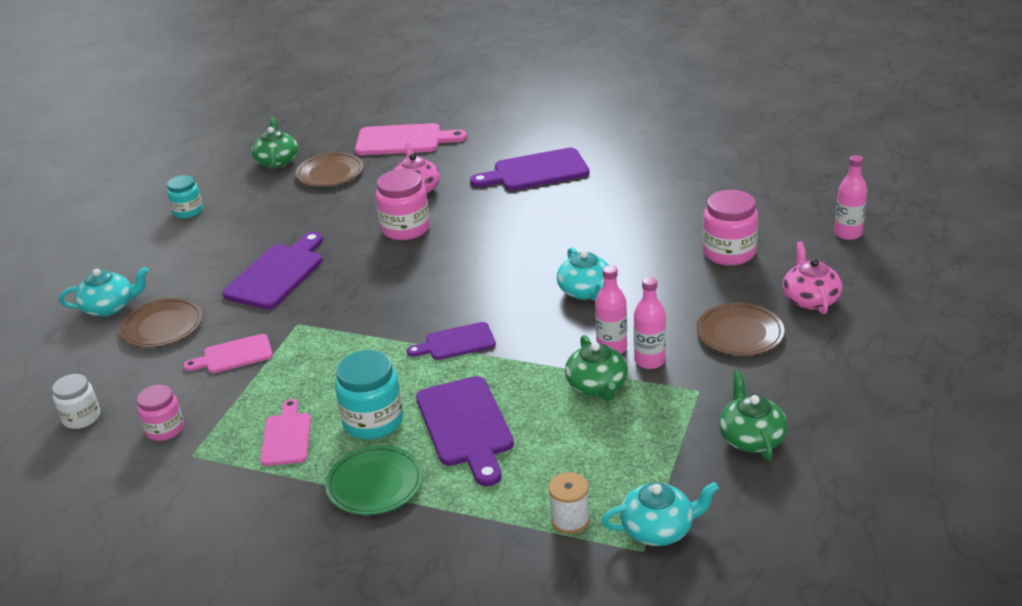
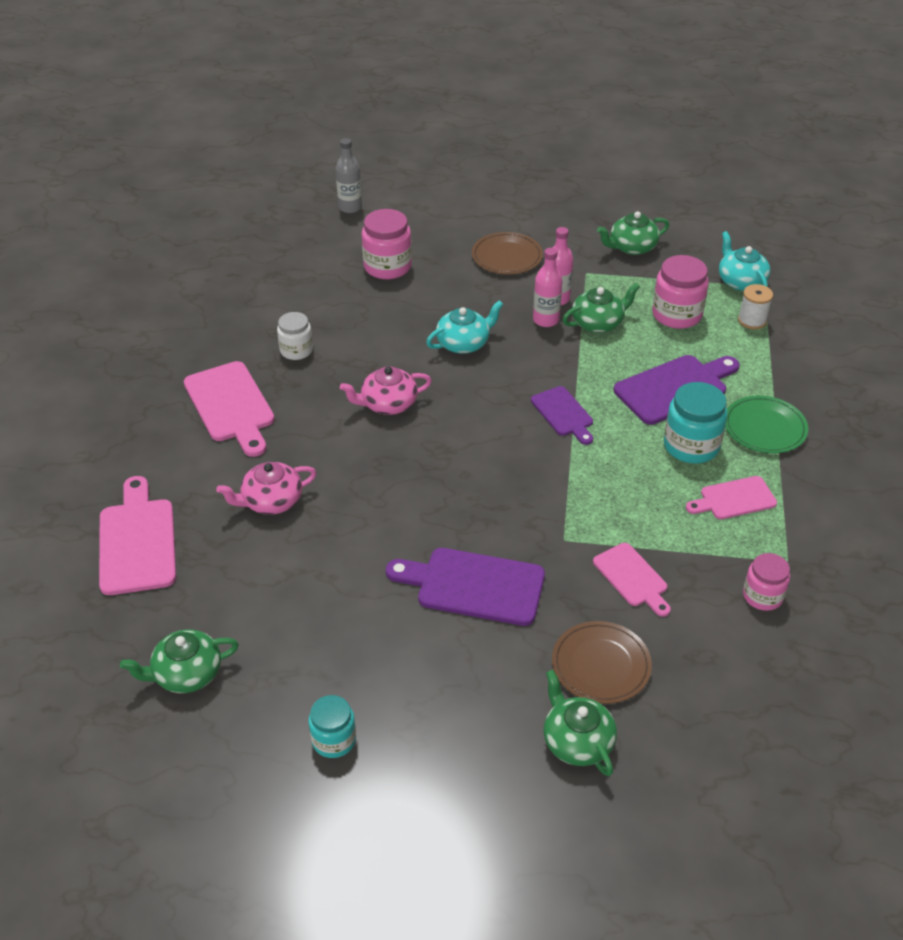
camera: 105 degrees left, 10 degrees up
(81, 417) = (776, 678): white jar -> white jar (296, 350)
(110, 307) = (577, 741): turquoise teapot -> green teapot
(330, 173) = (226, 600): brown plate -> none
(405, 228) = (363, 492): pink jar -> pink jar (676, 315)
(536, 171) = (231, 406): purple cutting board -> pink cutting board
(810, 299) = (451, 225): pink teapot -> pink teapot (388, 404)
(848, 234) = (350, 207): pink bottle -> grey bottle

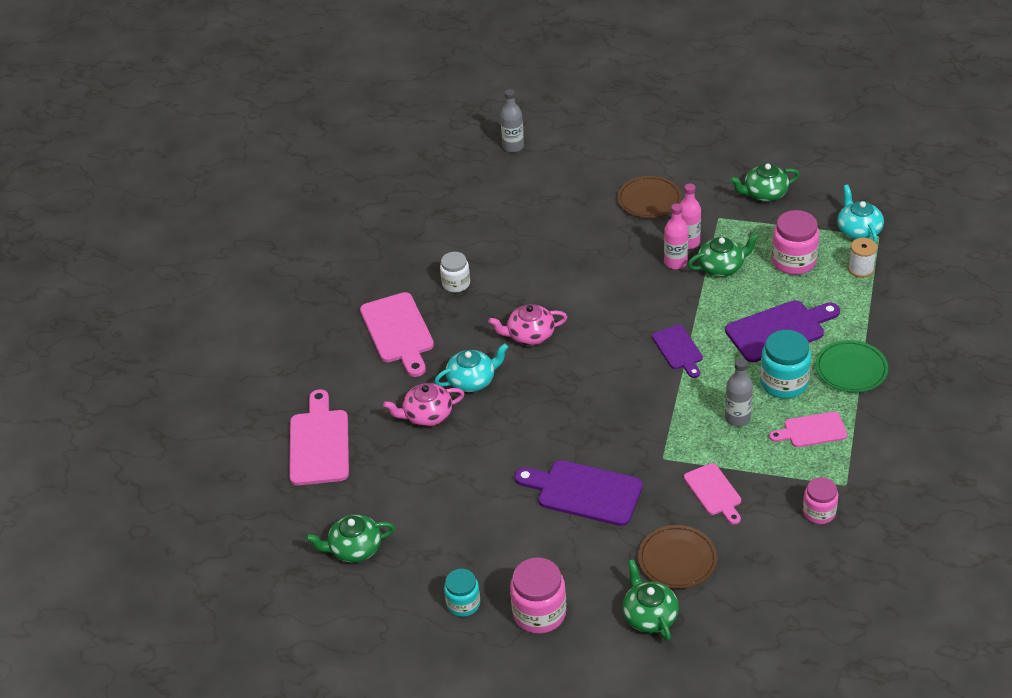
camera: 10 degrees right, 0 degrees up
(387, 267) = (541, 206): pink jar -> pink jar (539, 613)
(464, 343) = (601, 282): turquoise teapot -> turquoise teapot (472, 380)
(645, 488) = (737, 418): none -> grey bottle

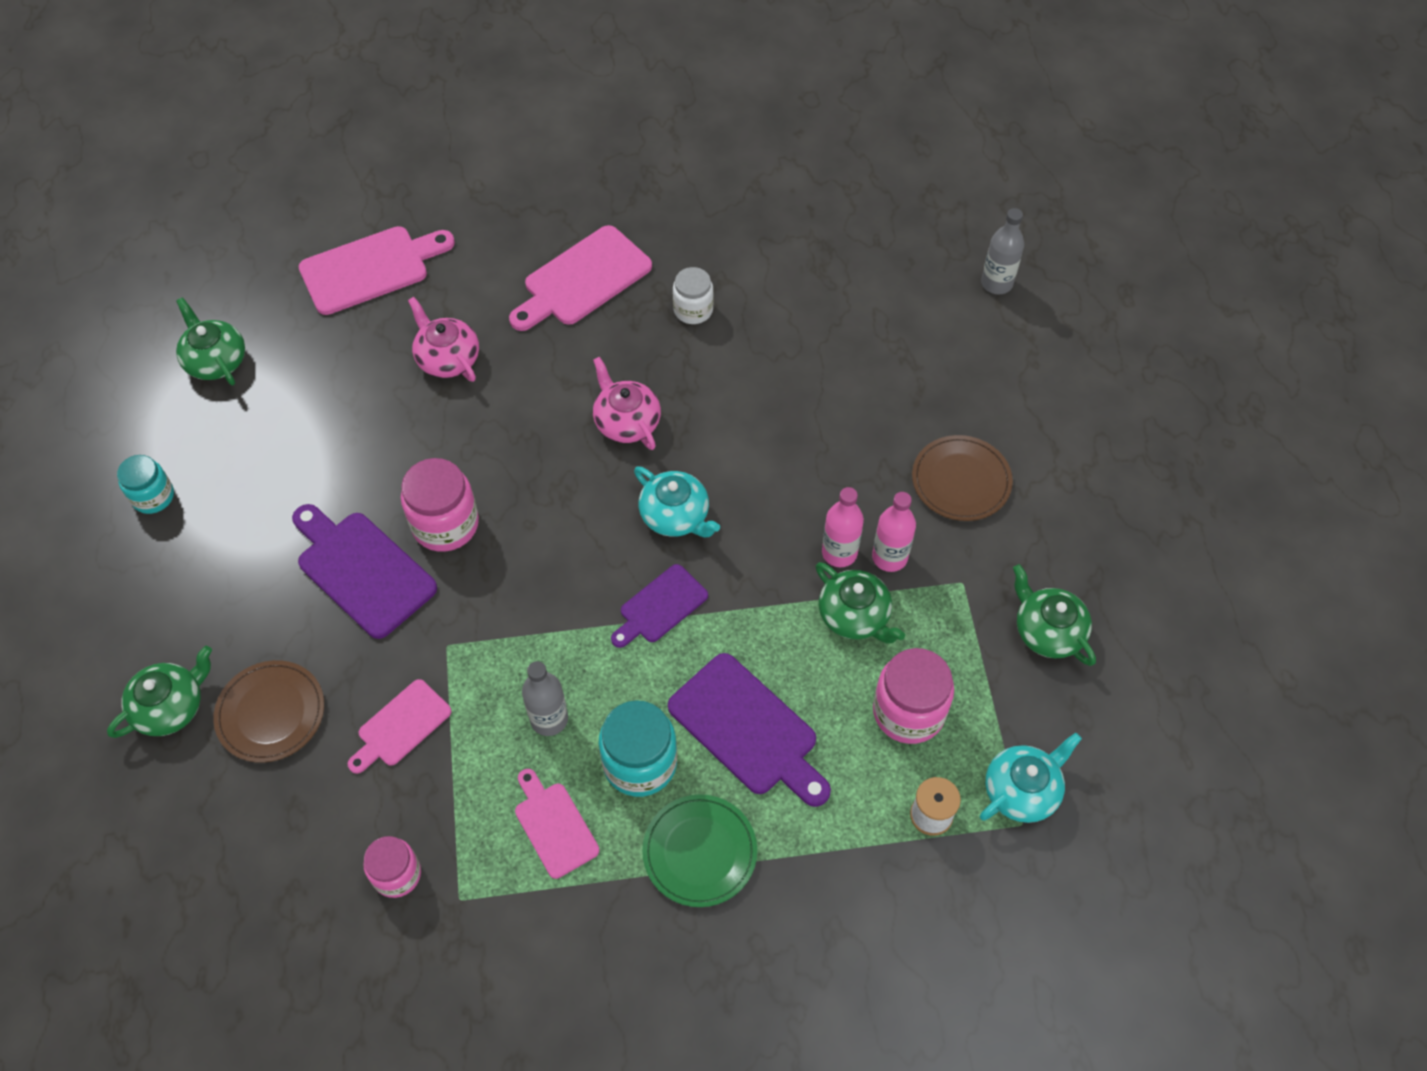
camera: 65 degrees right, 15 degrees up
(472, 380) = (523, 385): turquoise teapot -> turquoise teapot (676, 515)
(539, 613) = (153, 581): pink jar -> pink jar (445, 524)
(584, 492) = (362, 570): purple cutting board -> purple cutting board turned 45 degrees counterclockwise

